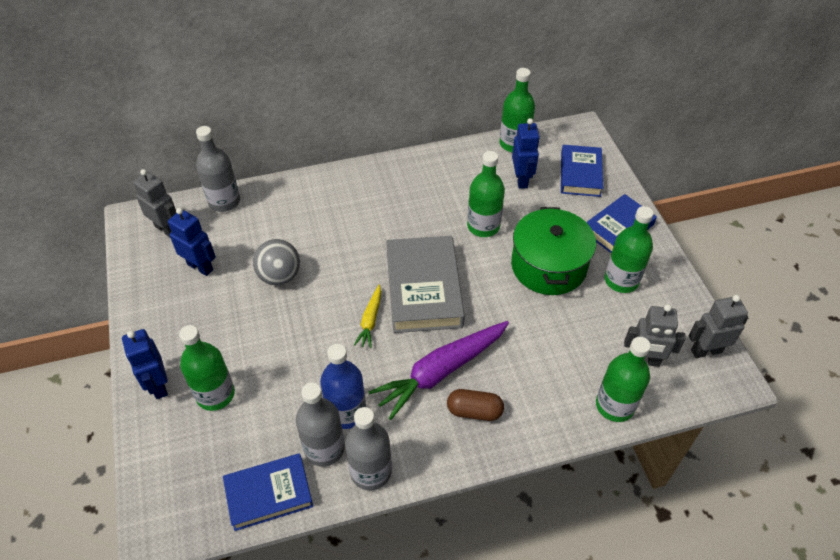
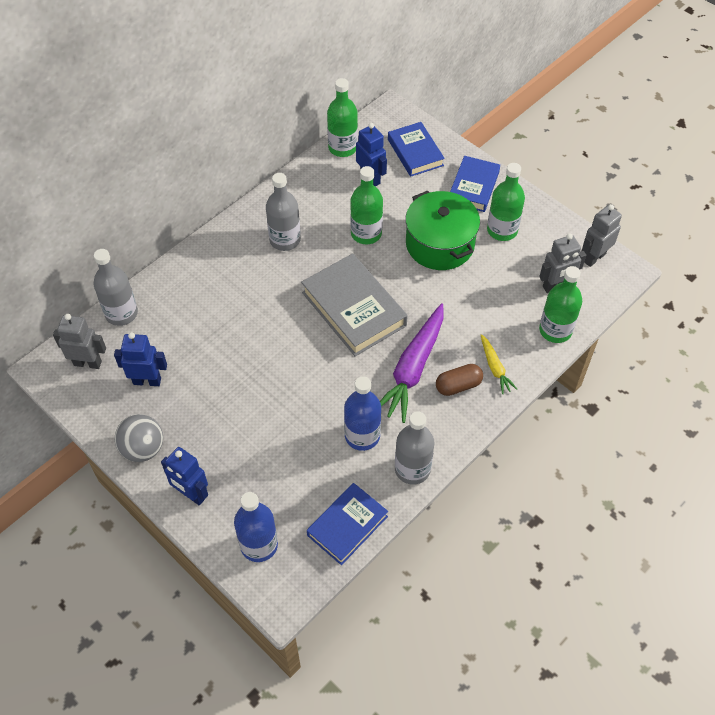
camera: 30 degrees left, 5 degrees up
(177, 466) = (259, 545): none -> blue bottle
(215, 394) = (246, 476): green bottle -> none
(279, 276) = (224, 355): grey ball -> grey ball (143, 449)
(324, 448) = (365, 471): grey bottle -> grey bottle (285, 240)
(370, 320) = (329, 355): yellow carrot -> yellow carrot (495, 368)

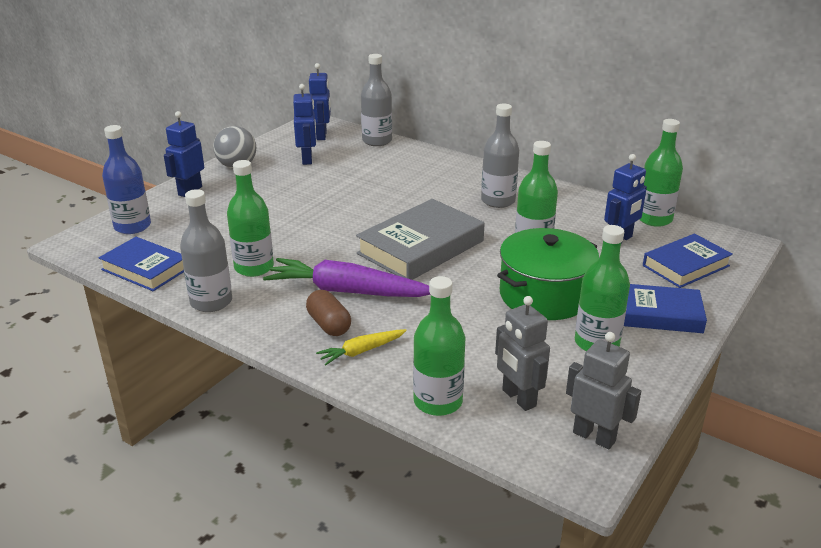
camera: 80 degrees right, 25 degrees down
(88, 363) = (322, 135): grey robot -> blue robot
(362, 436) = (254, 267): blue bottle -> green bottle

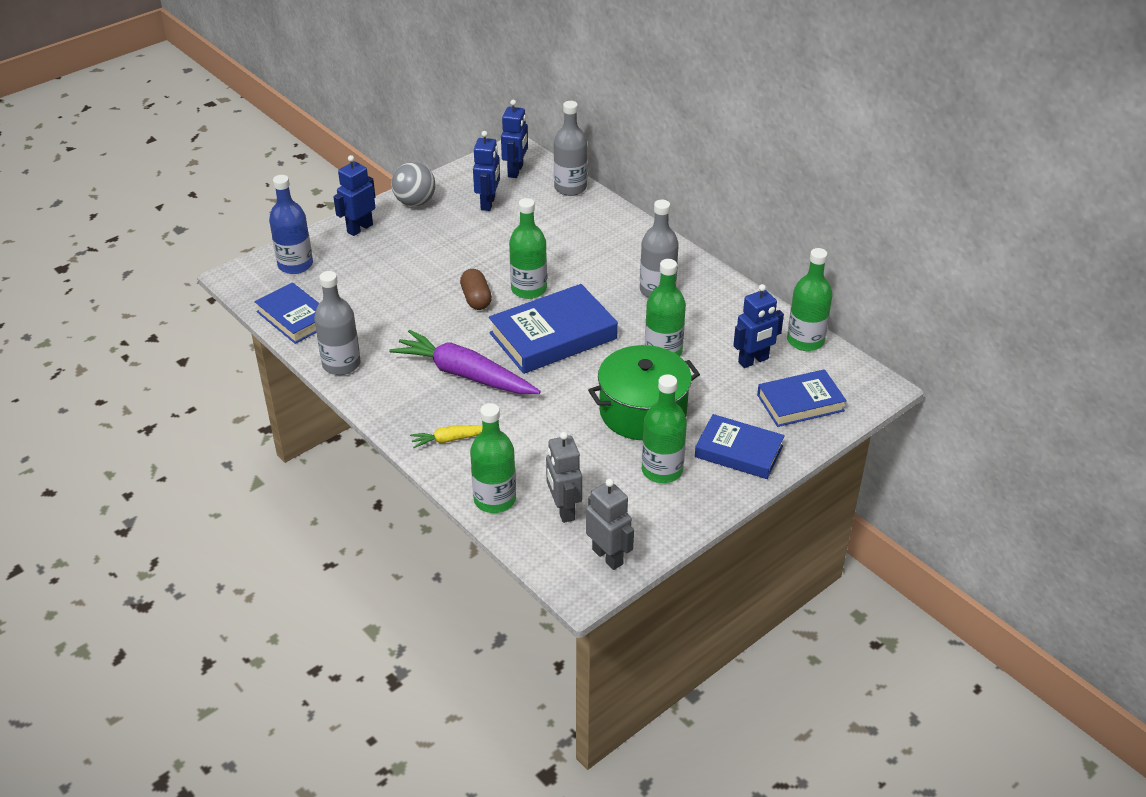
camera: 15 degrees right, 10 degrees up
(254, 267) = (390, 333): green bottle -> green bottle (529, 289)
(329, 325) = (434, 407): brown capsule -> brown capsule (476, 299)
(421, 247) = (553, 336): grey book -> blue book

